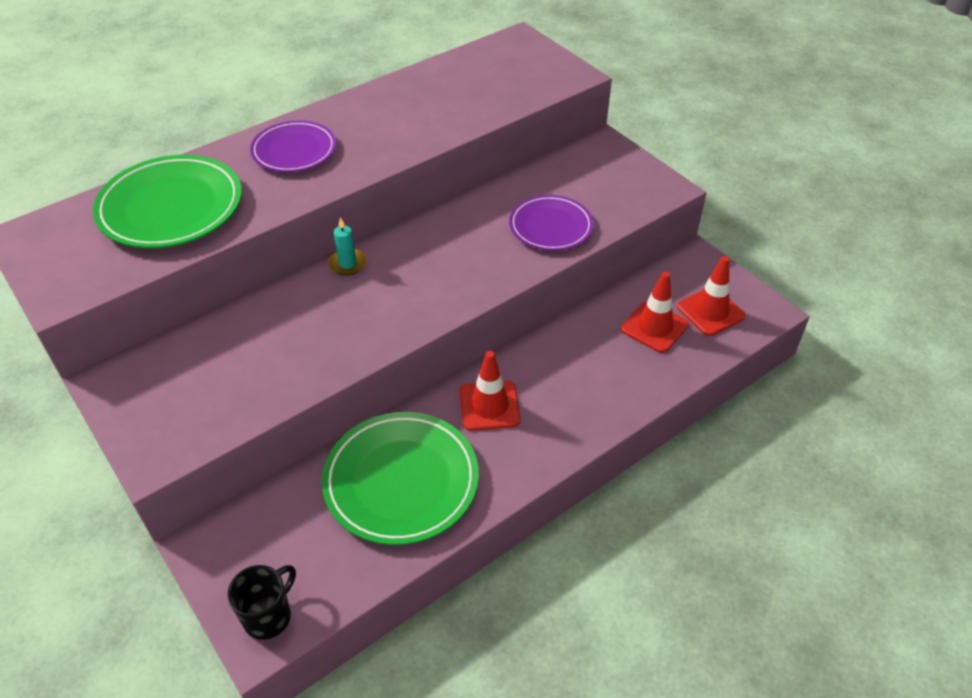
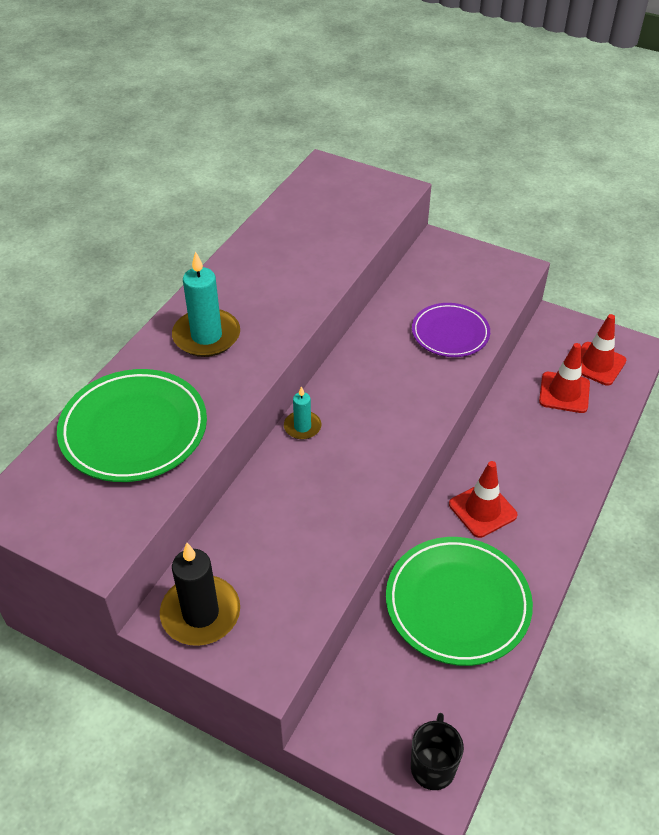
camera: 25 degrees left, 0 degrees up
(139, 387) = (200, 613): none -> black candle
(294, 150) = (206, 336): purple plate -> turquoise candle

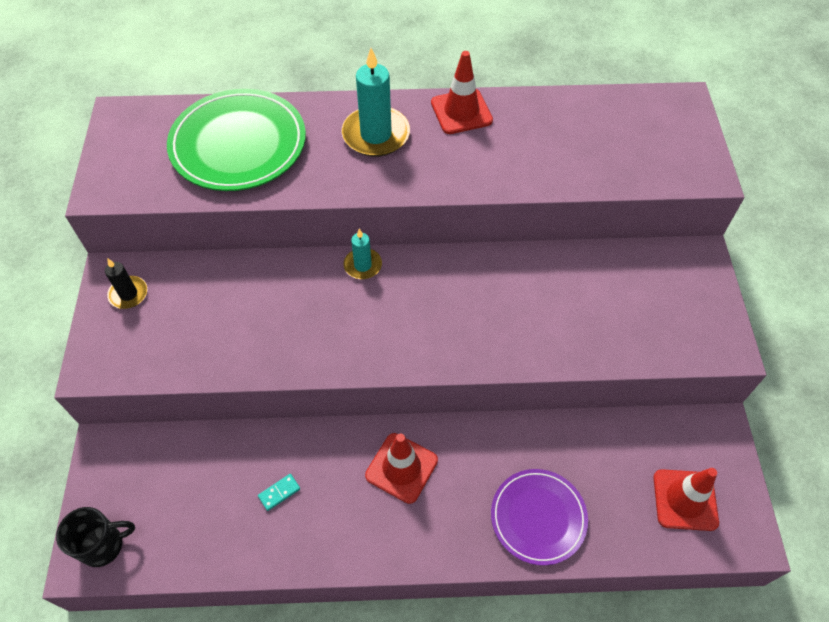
camera: 60 degrees right, 10 degrees up
(200, 613) = (128, 294): black candle -> black candle, size x0.55
(450, 333) = (571, 327): purple plate -> purple plate (538, 517)
(457, 603) = (279, 493): green plate -> turquoise domino
(564, 392) = (614, 482): red traffic cone -> red traffic cone (461, 112)

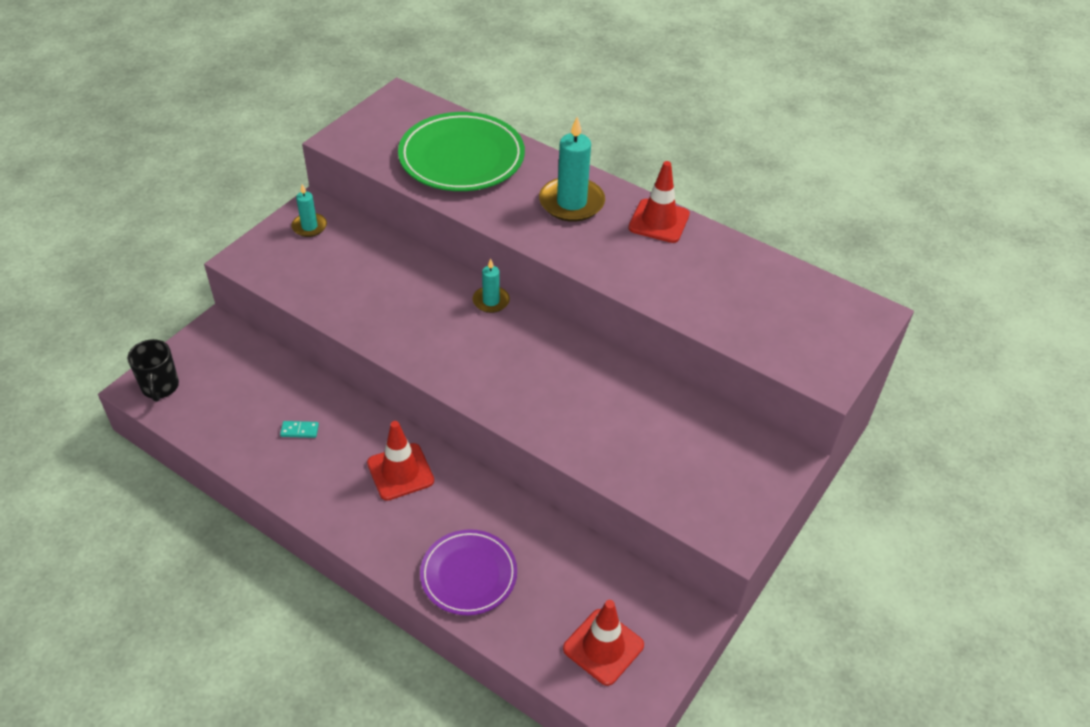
camera: 35 degrees right, 10 degrees down
(103, 545) = (160, 387): black mug -> black mug turned 60 degrees clockwise
(128, 294) = (309, 227): black candle -> turquoise candle

